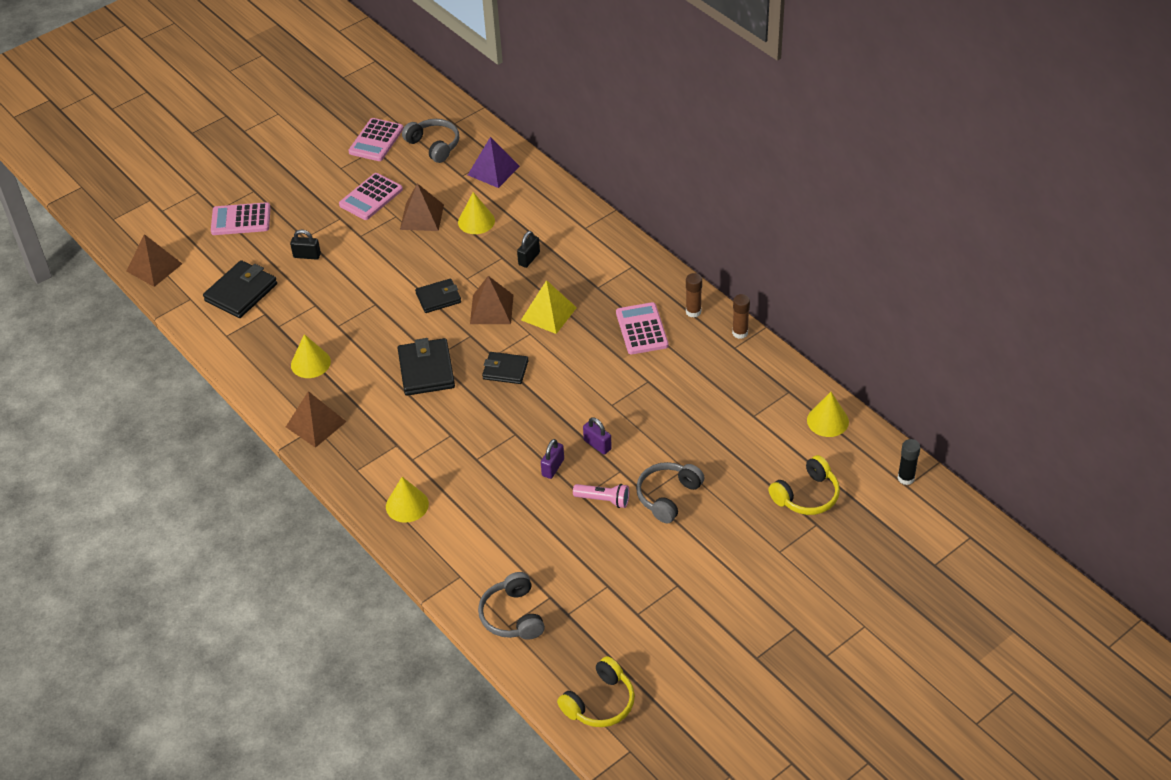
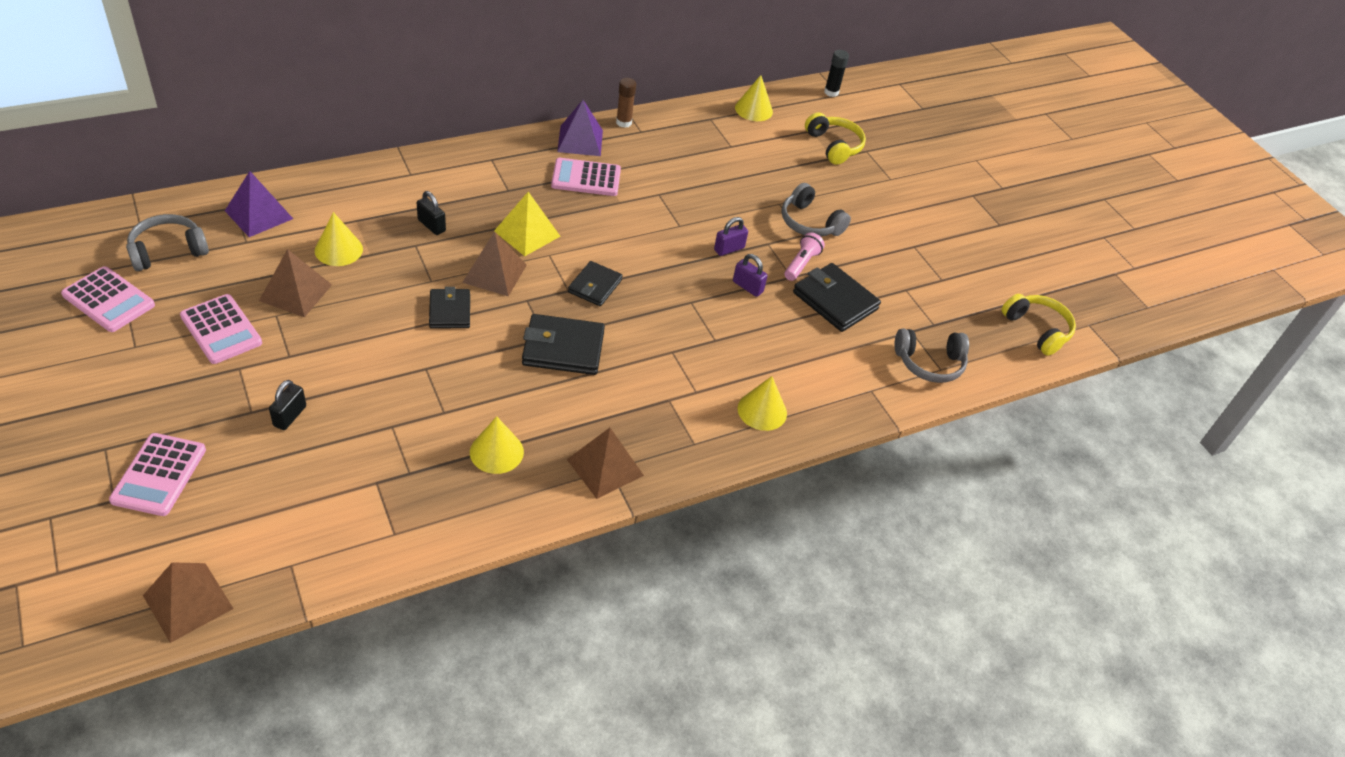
camera: 85 degrees left, 0 degrees up
(241, 292) = (317, 501): black wallet -> black wallet (835, 301)
(693, 312) = (580, 140): brown glue stick -> purple pyramid

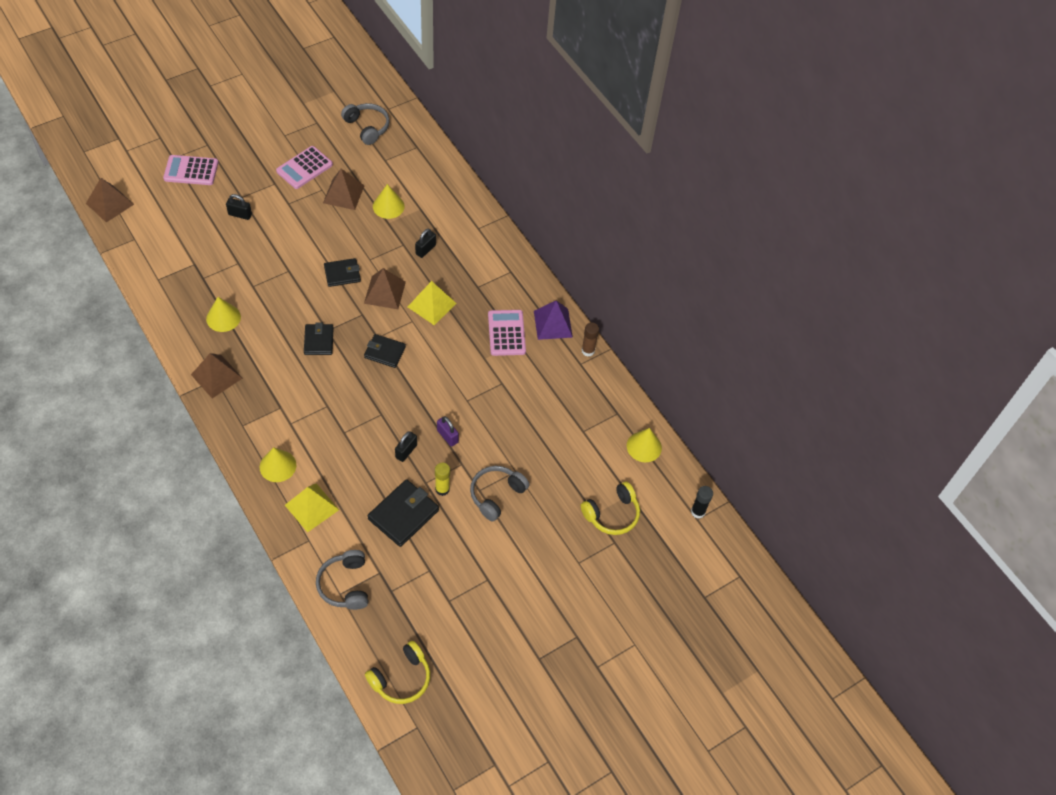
camera: 85 degrees right, 10 degrees up
(109, 300) = (319, 114): pink calculator -> none
(259, 214) = (412, 160): purple pyramid -> none
(563, 348) = (318, 341): black wallet -> black wallet, size x0.65
(747, 287) = (406, 451): purple padlock -> black padlock
(801, 264) = (442, 489): pink flashlight -> yellow glue stick
(824, 382) = (312, 507): none -> yellow pyramid

